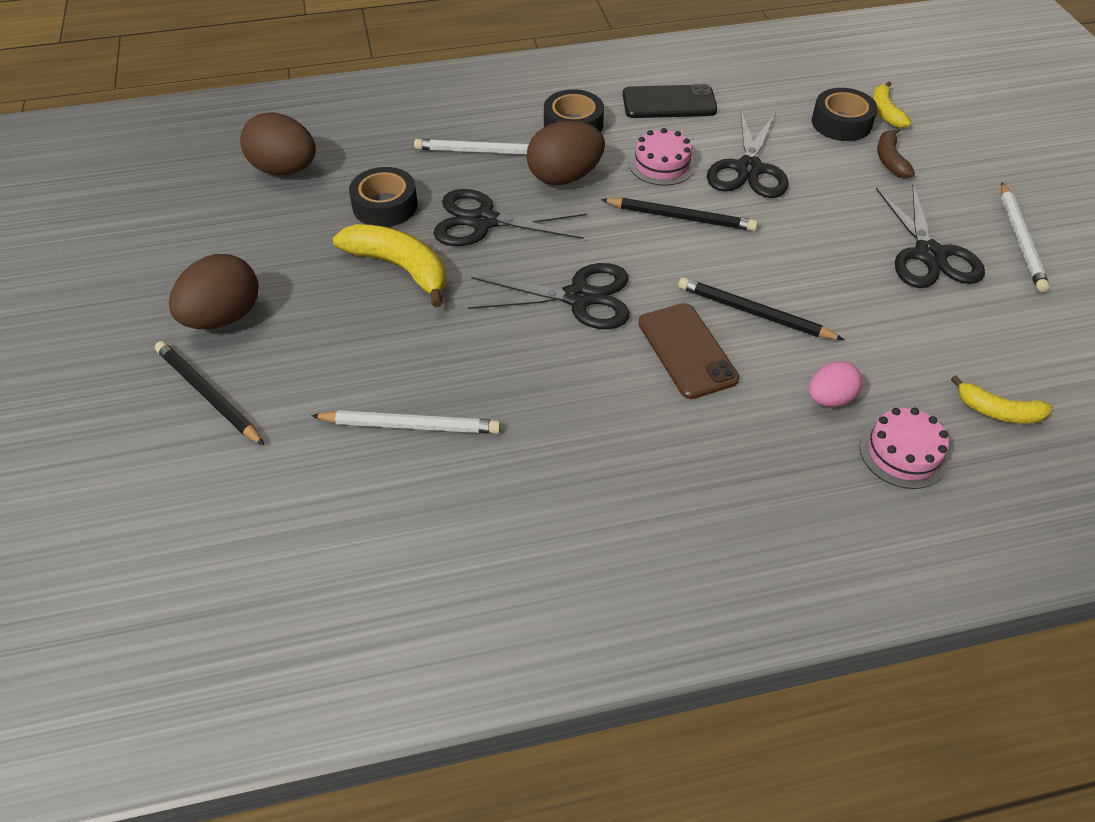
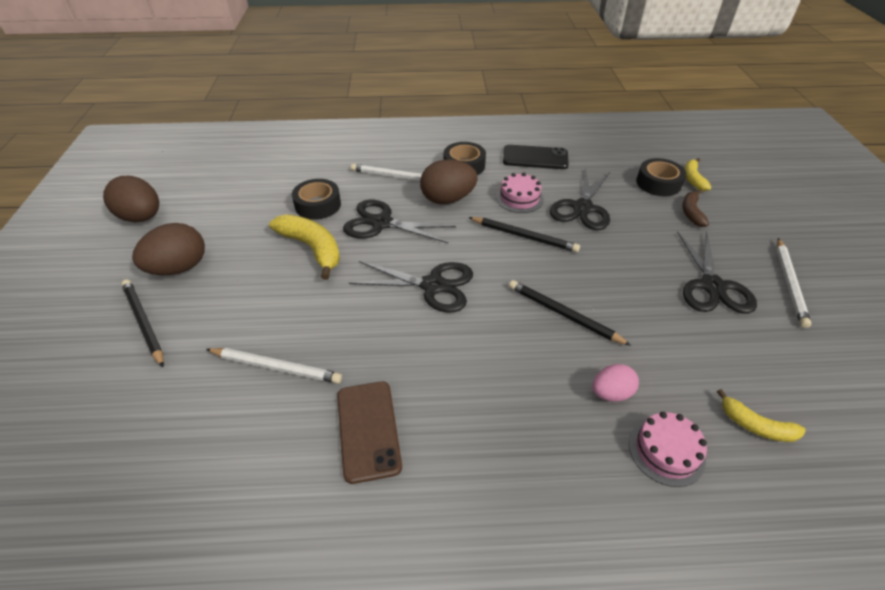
camera: 10 degrees right, 5 degrees down
(284, 169) = (261, 175): brown egg -> brown egg (141, 218)
(687, 351) = (503, 337): brown phone -> brown phone (368, 430)

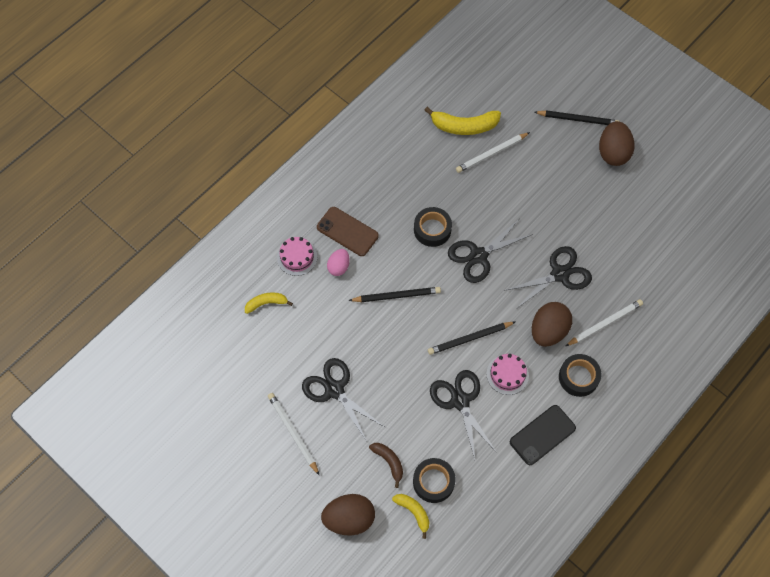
camera: 135 degrees right, 20 degrees up
(141, 218) = (688, 158): brown egg -> brown egg (349, 518)
(312, 248) = (569, 222): yellow banana -> yellow banana (464, 126)
(318, 205) = (614, 254): black tape -> black tape (432, 229)
(368, 430) = (421, 164): brown phone -> brown phone (347, 231)

